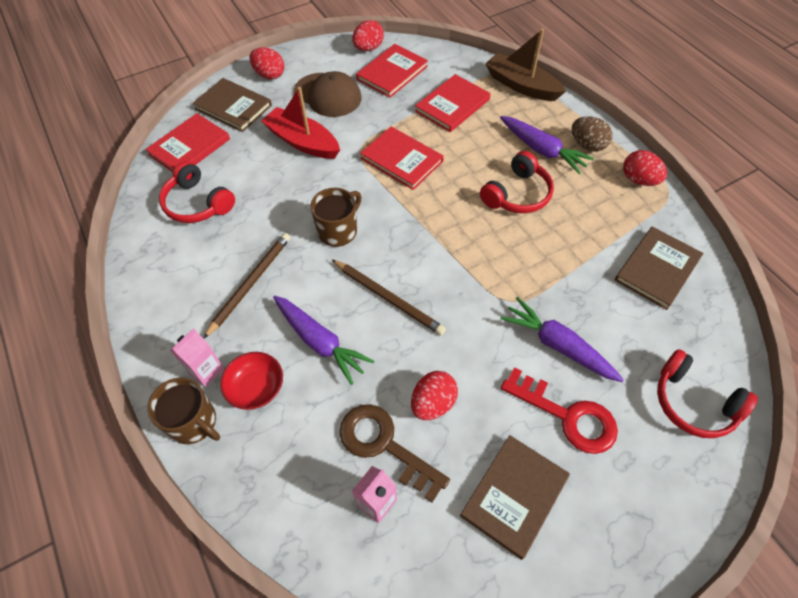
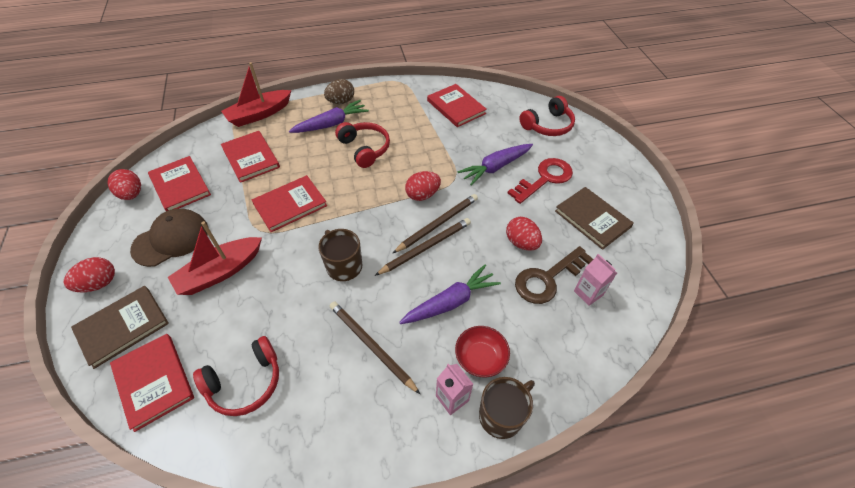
camera: 75 degrees left, 5 degrees down
(427, 301) = (437, 224): none -> brown pencil
(521, 85) = (259, 114): brown boat -> red boat
(639, 180) = (384, 90): red egg -> red egg (422, 195)
(657, 269) = (456, 107): brown book -> red book

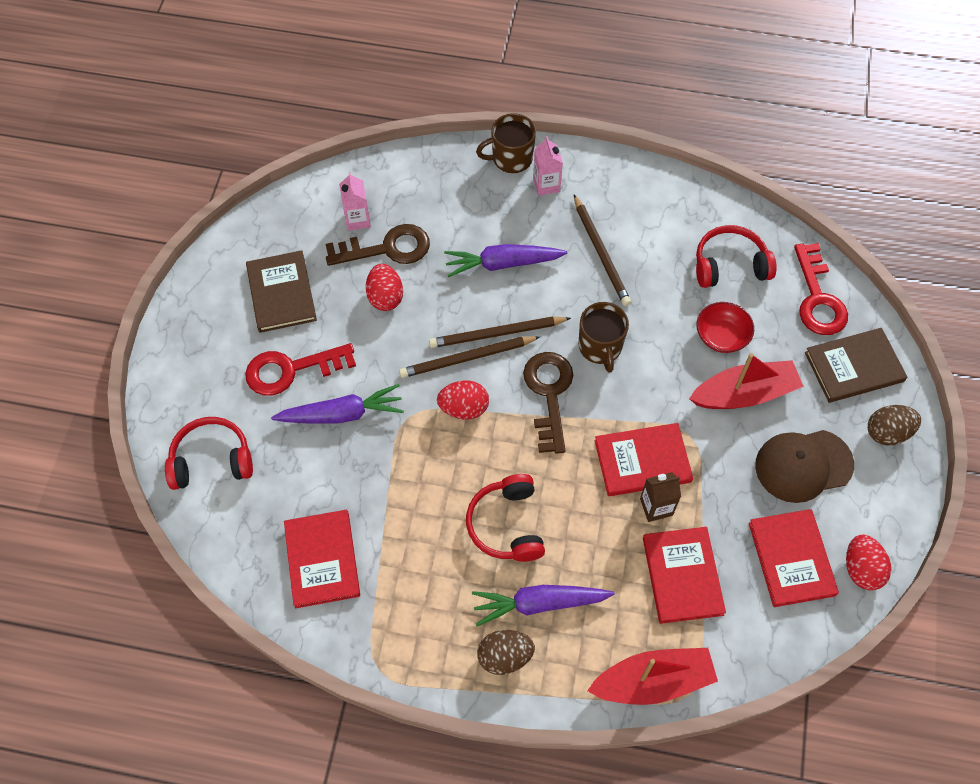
camera: 155 degrees left, 10 degrees up
(99, 284) = (887, 432): red egg -> brown egg
(154, 381) = (817, 298): red book -> red key
(275, 184) = (656, 507): none -> brown carton
(369, 222) = (549, 394): none -> brown key
(480, 358) = (503, 205): red bowl -> red bowl (721, 336)

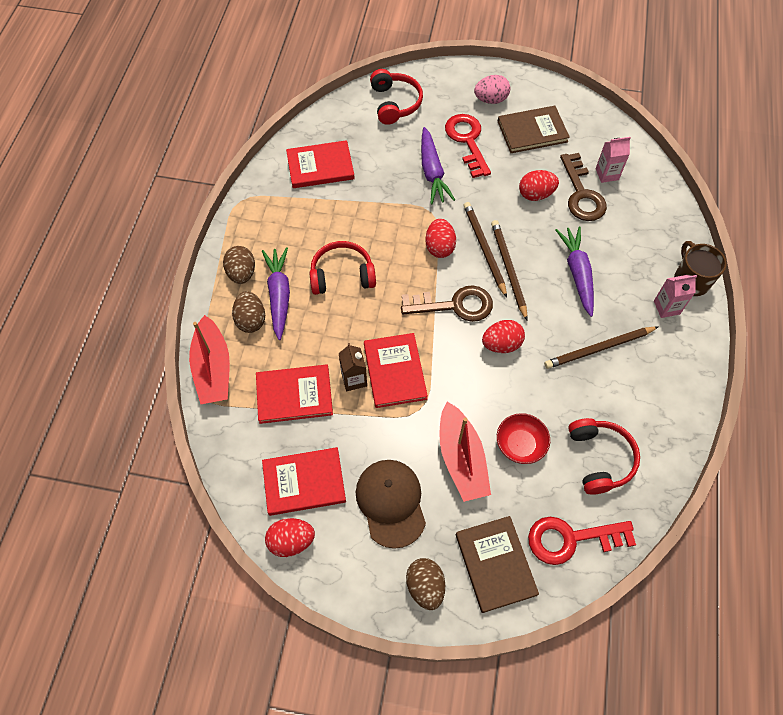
camera: 90 degrees right, 0 degrees up
(220, 338) = (490, 100): none -> pink egg
(578, 638) = (251, 320): none -> brown egg
(600, 347) = (501, 344): brown mug -> red egg

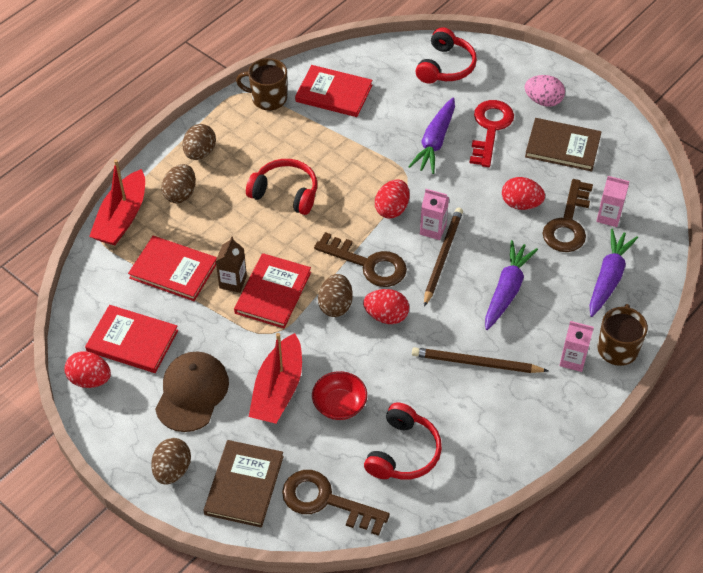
camera: 30 degrees right, 10 degrees down
(267, 196) = (268, 98): none -> brown mug
(279, 295) = (218, 185): purple carrot -> purple carrot (608, 278)
(454, 356) = (335, 305): none -> brown egg
(484, 249) = (433, 229): brown pencil -> pink carton
(571, 539) = (326, 501): red key -> brown key

